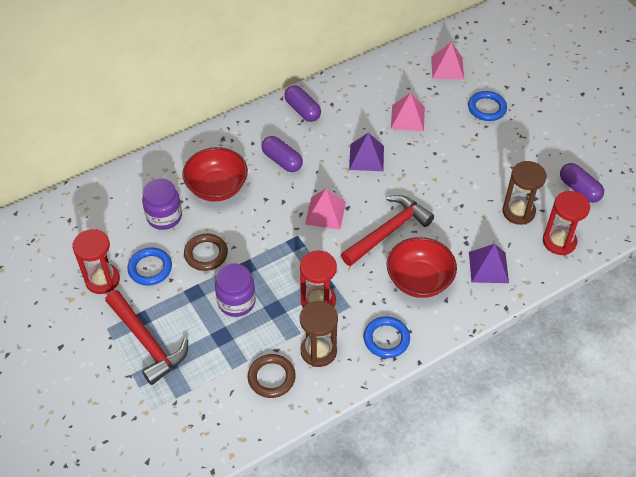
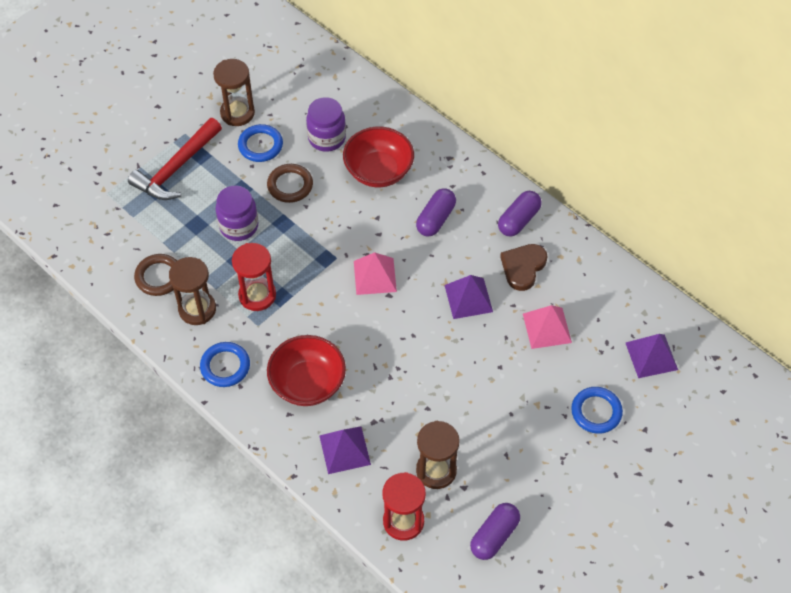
camera: 75 degrees right, 5 degrees up
(102, 280) = (237, 113): red hourglass -> brown hourglass
(348, 118) = (523, 267): none -> brown heart
(388, 231) = (367, 341): red hammer -> none
(447, 68) = (651, 356): pink pyramid -> purple pyramid

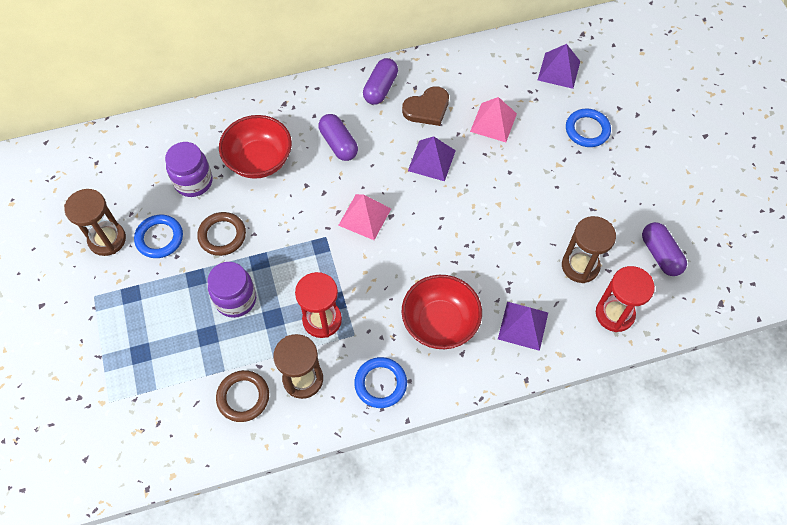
camera: 60 degrees left, 5 degrees up
(176, 168) = (129, 323): red hammer -> none
(518, 220) = (380, 88): purple capsule -> purple capsule turned 45 degrees clockwise
(523, 267) = (427, 108): brown heart -> brown heart turned 90 degrees counterclockwise

